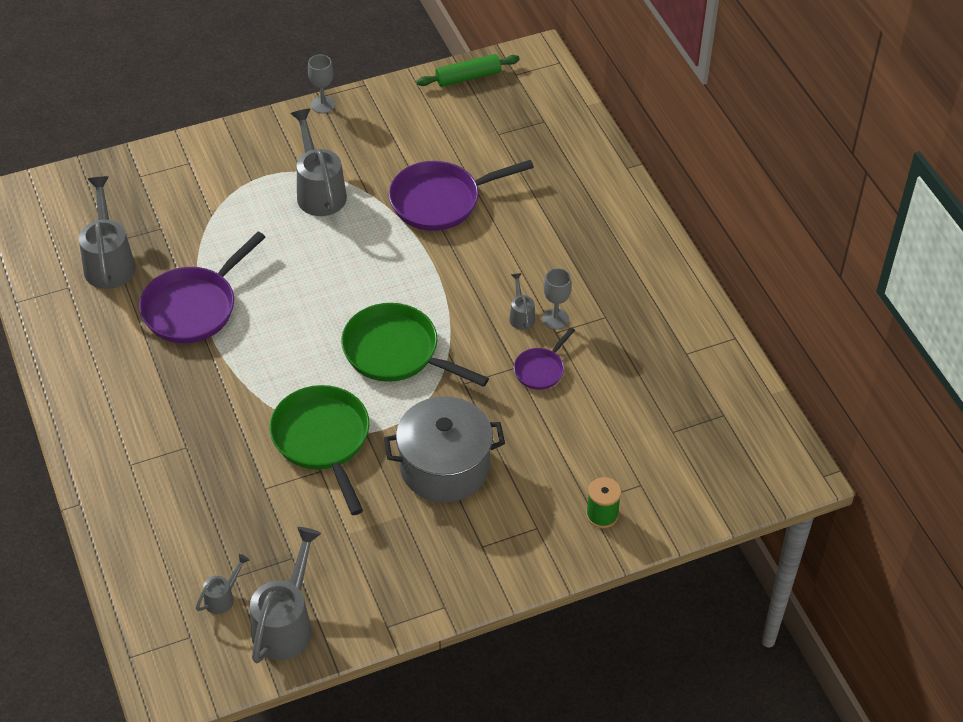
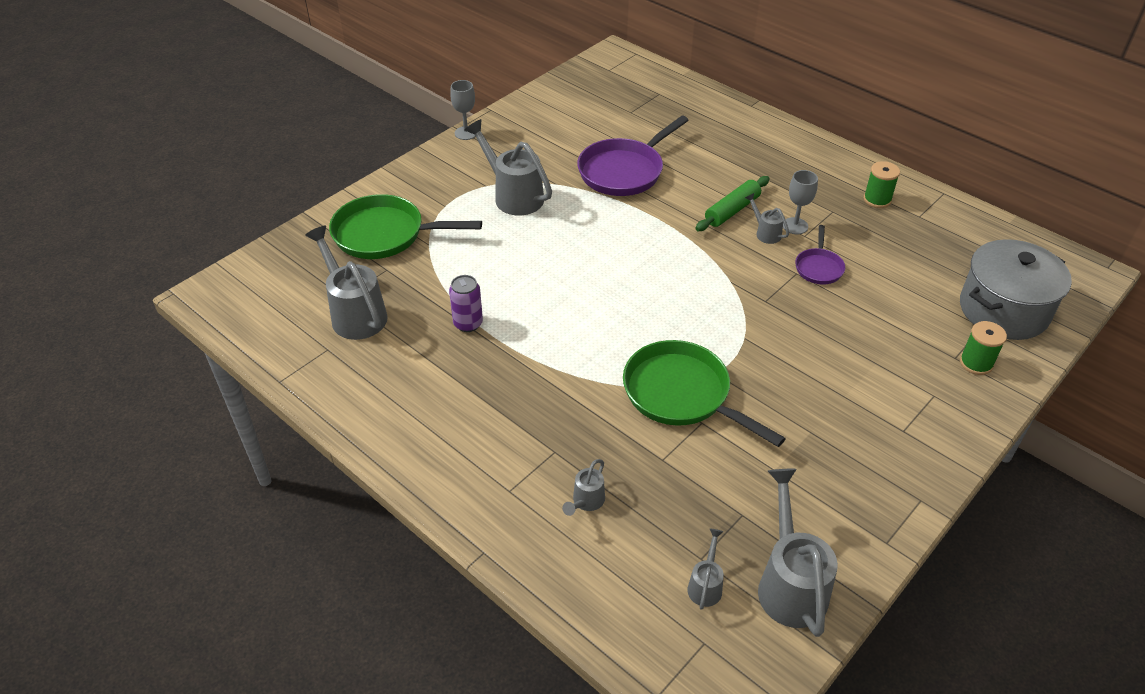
camera: 25 degrees left, 5 degrees down
(181, 497) = (586, 502): none -> grey watering can
(194, 307) = (468, 323): purple pan -> purple can
(396, 352) = (686, 296): green pan -> green pan (385, 234)
(444, 467) = (810, 375): grey pot -> grey pot (1003, 310)
(468, 77) = (572, 82): green rolling pin -> green rolling pin (732, 210)
(660, 320) = (877, 200): none -> green spool

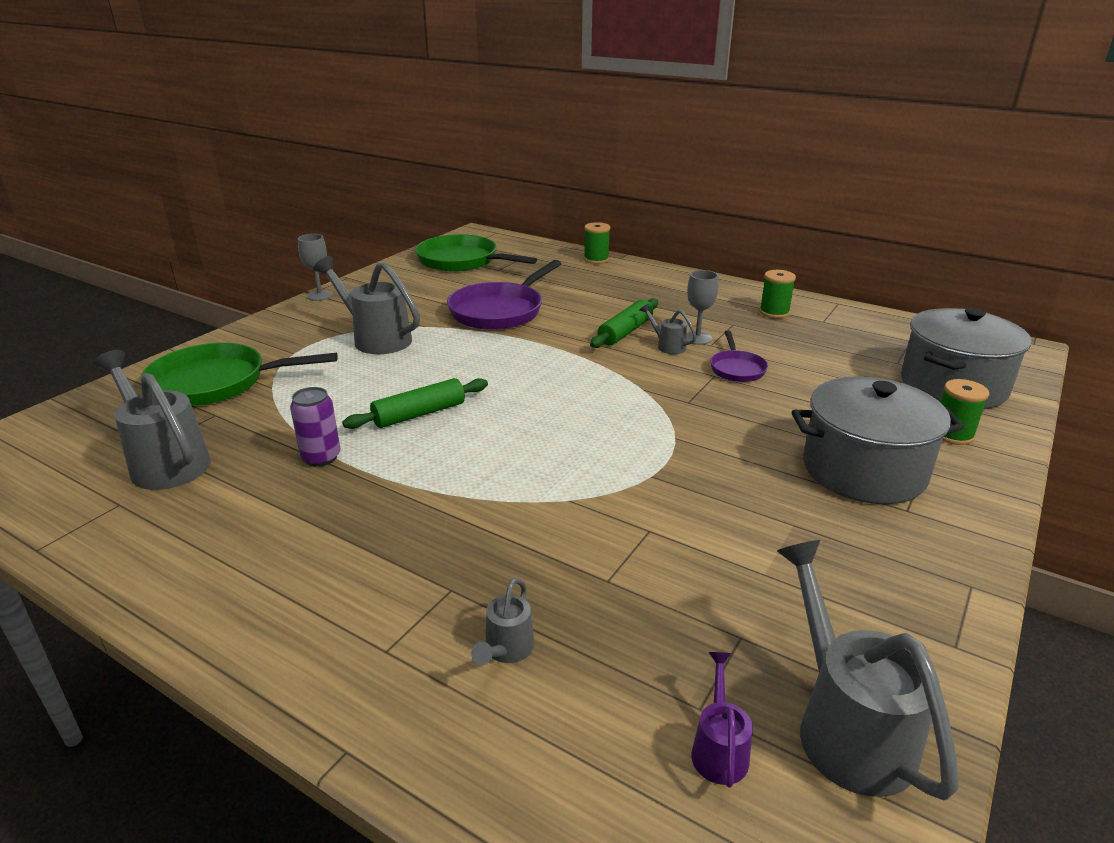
camera: 10 degrees left, 15 degrees down
(544, 288) = (419, 414): none -> green rolling pin
(682, 394) = (615, 502): green pan -> green pan (462, 261)
(705, 585) = (719, 749): grey watering can -> purple watering can
(727, 106) = (596, 259): none -> green spool
(885, 389) = (863, 470): none -> grey pot

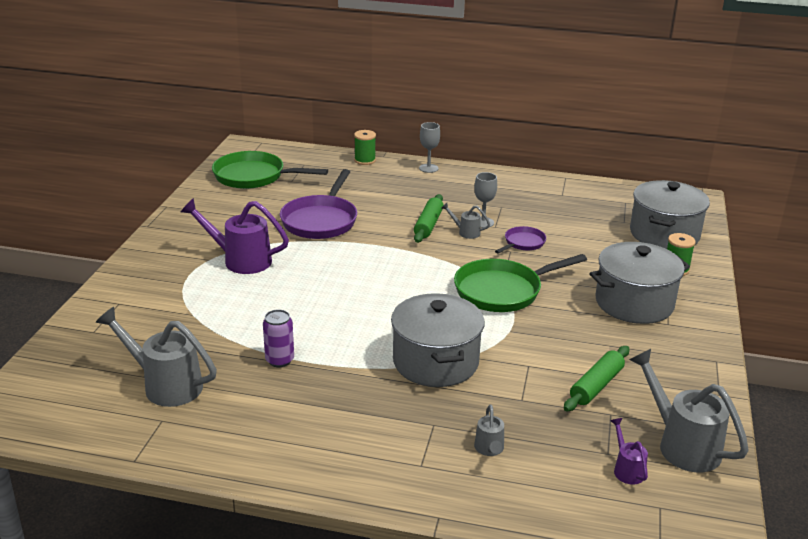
camera: 20 degrees left, 0 degrees up
(216, 383) = (144, 318): green pan -> green pan (503, 291)
(320, 295) = (158, 227): grey goblet -> grey goblet (428, 168)
(376, 339) = (240, 260): grey watering can -> purple watering can
(419, 414) = (324, 316): green rolling pin -> green rolling pin (596, 386)
(518, 498) = (435, 362): none -> grey pot
(736, 368) = (523, 243): purple pan -> purple pan turned 120 degrees counterclockwise
(774, 312) = (525, 192): green spool -> none

